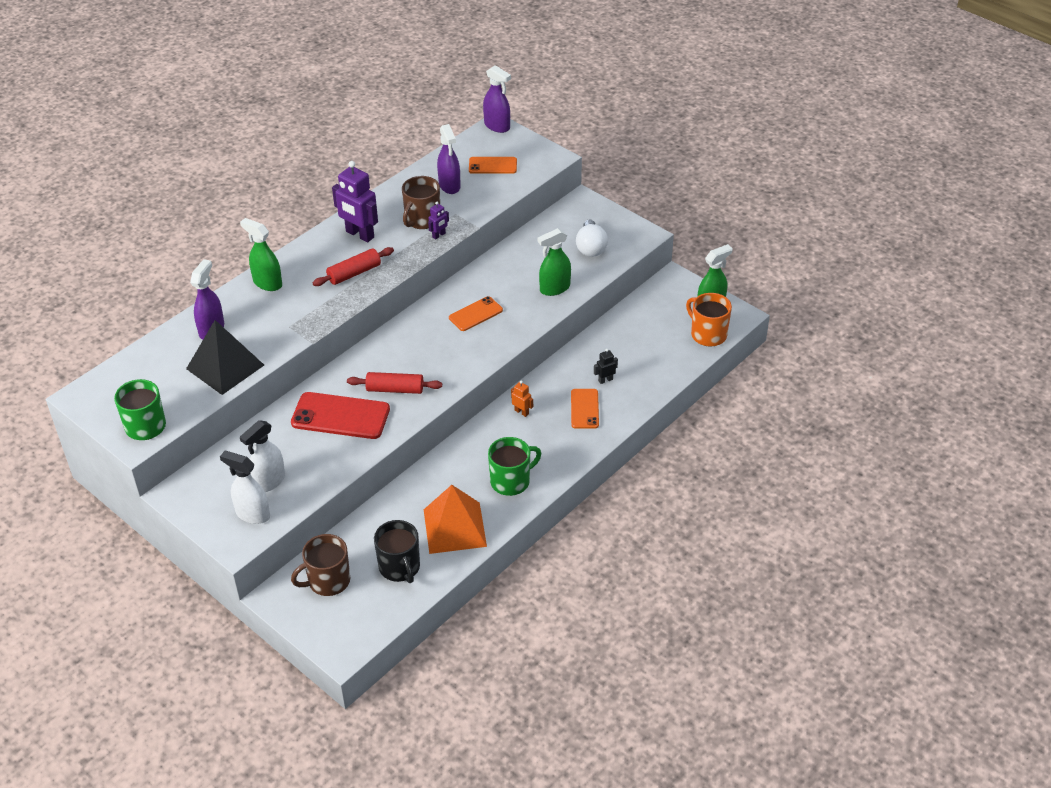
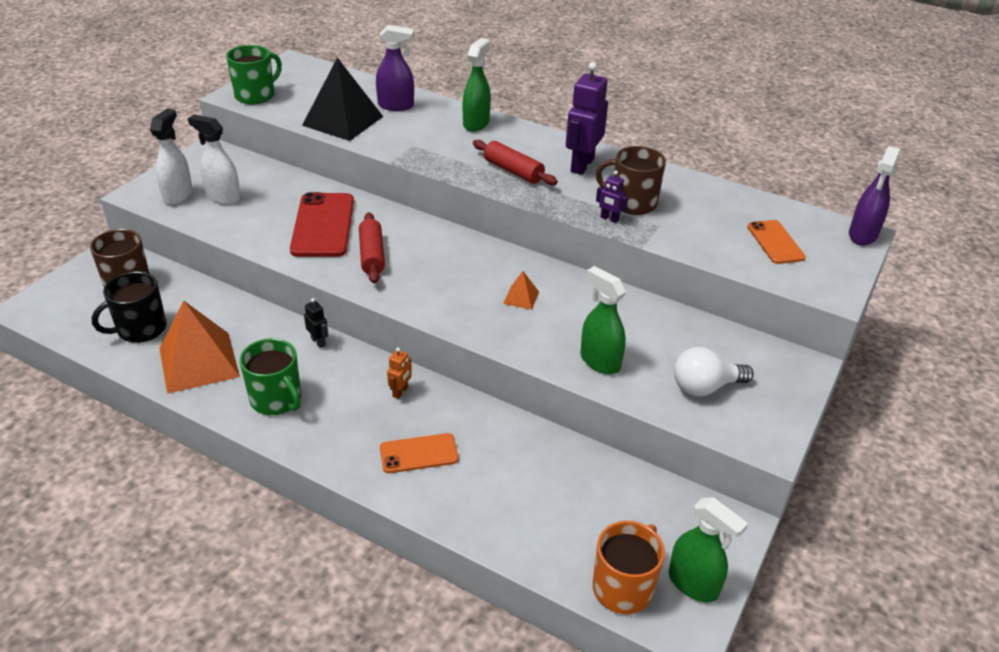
camera: 75 degrees right, 5 degrees down
(449, 186) = (710, 214): purple spray bottle -> none
(475, 314) = (521, 297): orange phone -> orange pyramid
(605, 380) = (481, 469): black robot -> black robot (318, 342)

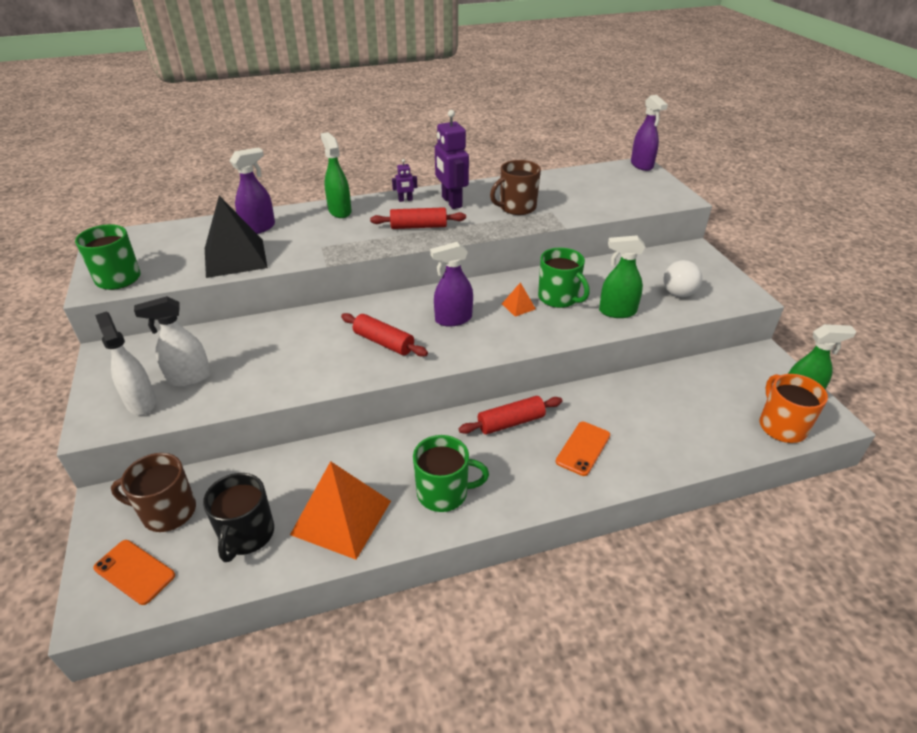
camera: 45 degrees left, 0 degrees up
(318, 342) = (406, 434): black robot -> none
(323, 225) = (312, 346): red phone -> none
(400, 392) = (511, 422): orange robot -> red rolling pin
(450, 272) = (453, 319): none -> purple spray bottle
(569, 314) = (559, 298): none -> green mug
(609, 219) = (522, 222): purple robot -> purple robot (405, 200)
(775, 242) = (616, 189): orange phone -> orange phone (134, 572)

